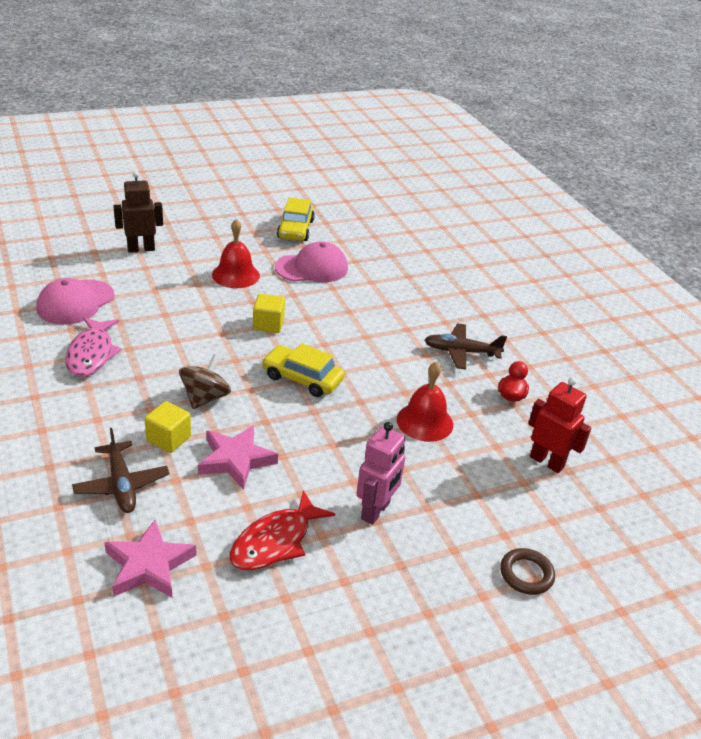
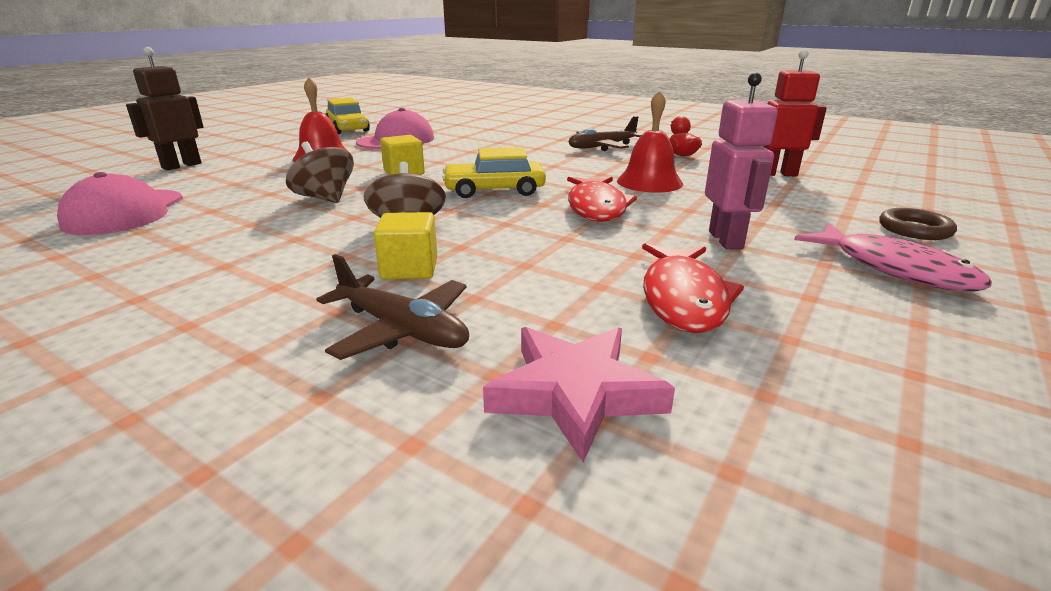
camera: 30 degrees left, 10 degrees down
(91, 354) = (198, 240): pink fish -> pink fish (894, 269)
(190, 337) = (325, 198): none -> brown spinning top
(236, 460) = (521, 257): pink star -> none
(343, 434) = (596, 207): none -> red fish

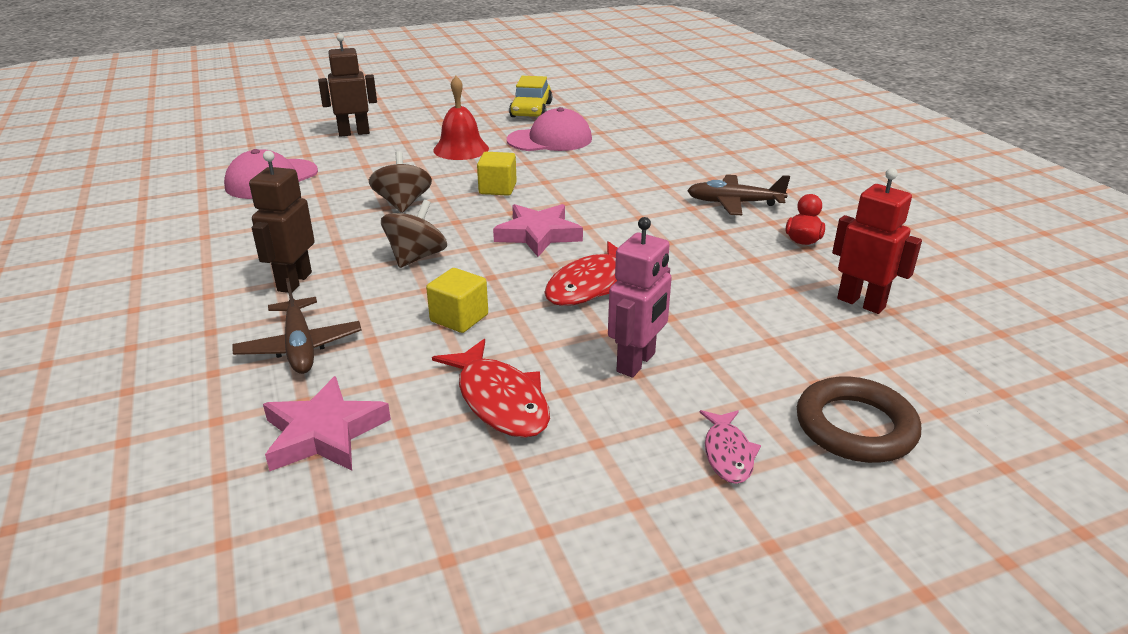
camera: 35 degrees right, 5 degrees up
(296, 280) = (294, 282): none -> brown robot
(409, 269) = (366, 298): yellow cube -> yellow cube (459, 318)
(494, 190) = (538, 234): yellow car -> pink star
(649, 182) = (695, 269): red bell -> none
(683, 298) = (500, 400): red fish -> red fish turned 75 degrees counterclockwise
(894, 269) = (728, 453): pink fish -> pink fish, size x0.60
(914, 229) = (855, 427): brown ring -> brown ring, size x1.52

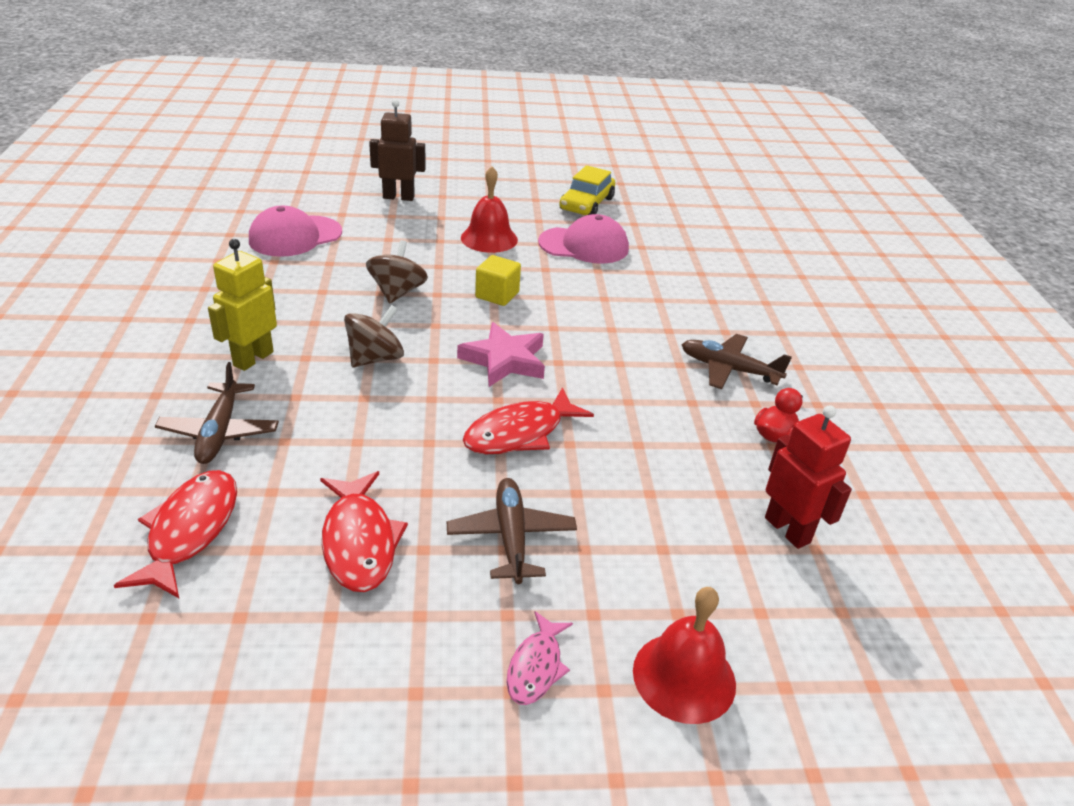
camera: 15 degrees right, 5 degrees up
(294, 282) = (253, 358): brown robot -> yellow robot
(324, 433) = (190, 531): pink star -> red fish
(459, 318) = (375, 438): yellow cube -> none
(636, 363) = (511, 536): pink robot -> brown plane
(855, 427) = (684, 677): brown ring -> red bell

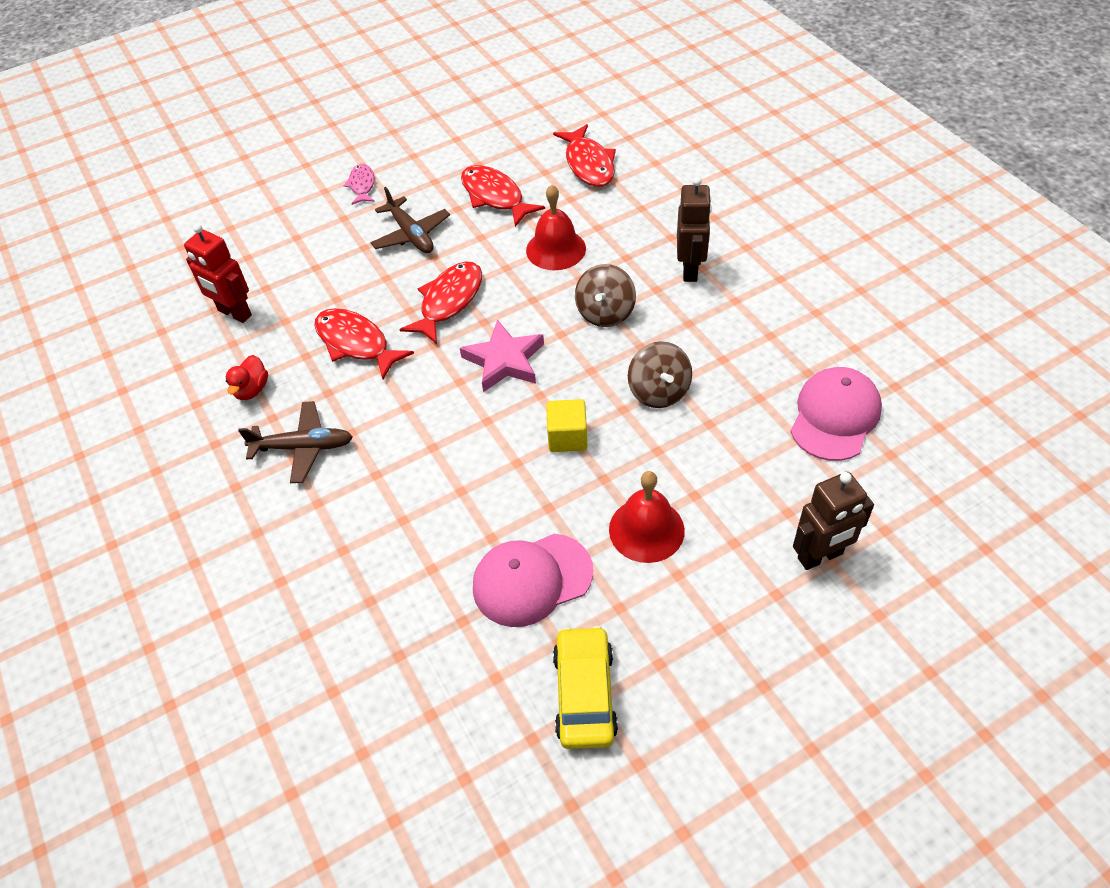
camera: 160 degrees right, 15 degrees up
(220, 432) = (642, 214): brown plane -> none
(253, 358) = (690, 270): yellow robot -> brown robot
(645, 434) = (356, 343): none -> red fish
(684, 677) = (285, 210): red bell -> red bell (556, 249)

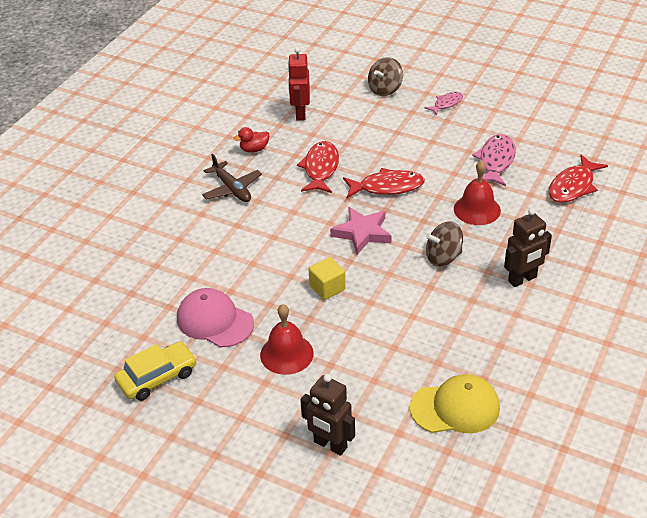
camera: 55 degrees right, 10 degrees down
(411, 234) = (426, 144): brown plane -> none
(495, 196) = (496, 161): red fish -> pink fish
(659, 391) = (399, 312): brown spinning top -> brown spinning top (385, 89)
(835, 416) = (455, 408): pink cap -> yellow cap

